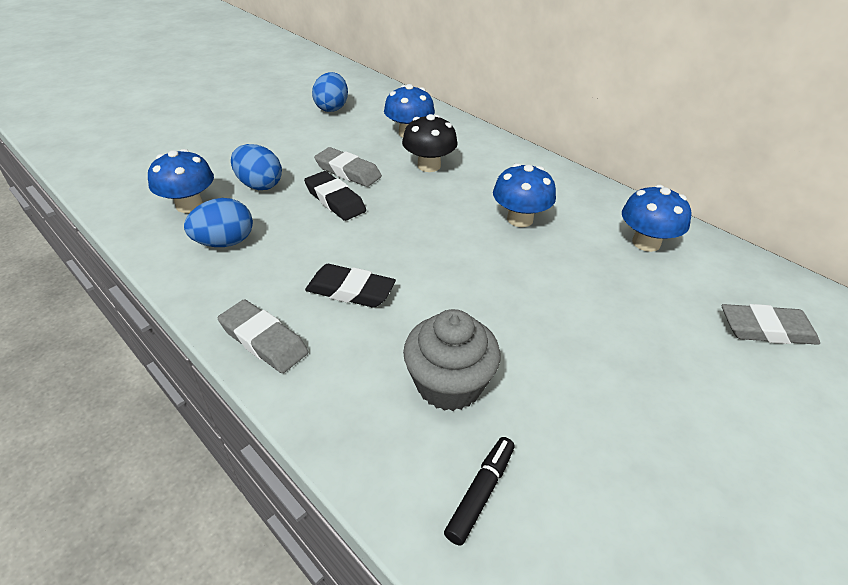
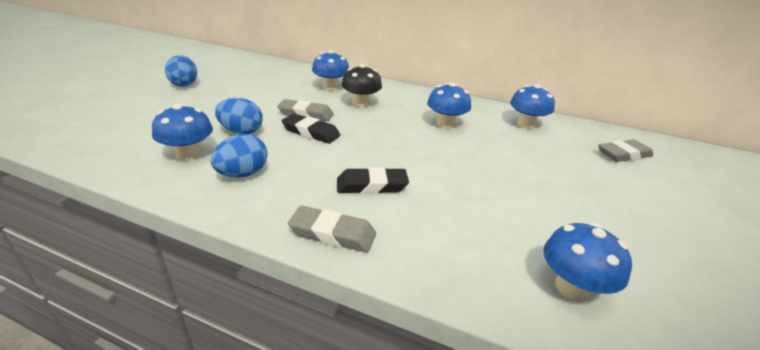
camera: 25 degrees left, 10 degrees down
(332, 108) = (261, 79): blue egg -> blue egg (184, 84)
(449, 384) = (490, 226): grey cupcake -> none
(480, 493) = (572, 287): black marker -> blue mushroom

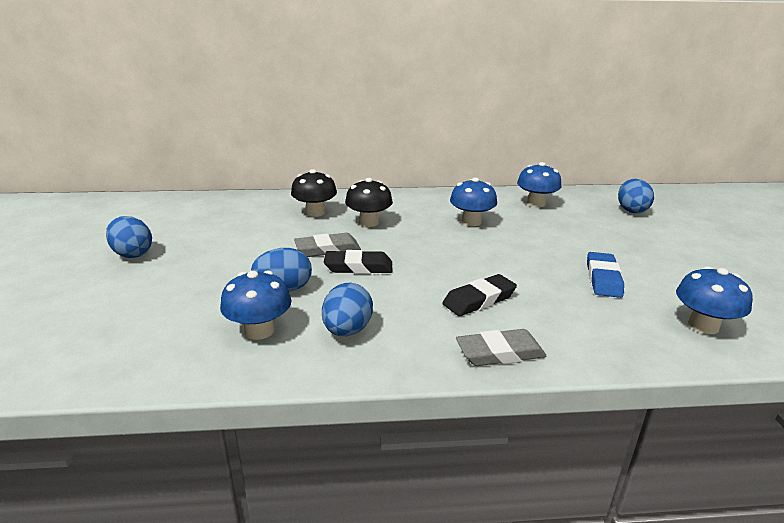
camera: 25 degrees left, 5 degrees down
(331, 87) = (315, 213): blue mushroom -> black mushroom
(512, 205) = (603, 279): none -> blue eraser
(623, 154) = (631, 210): grey eraser -> blue egg

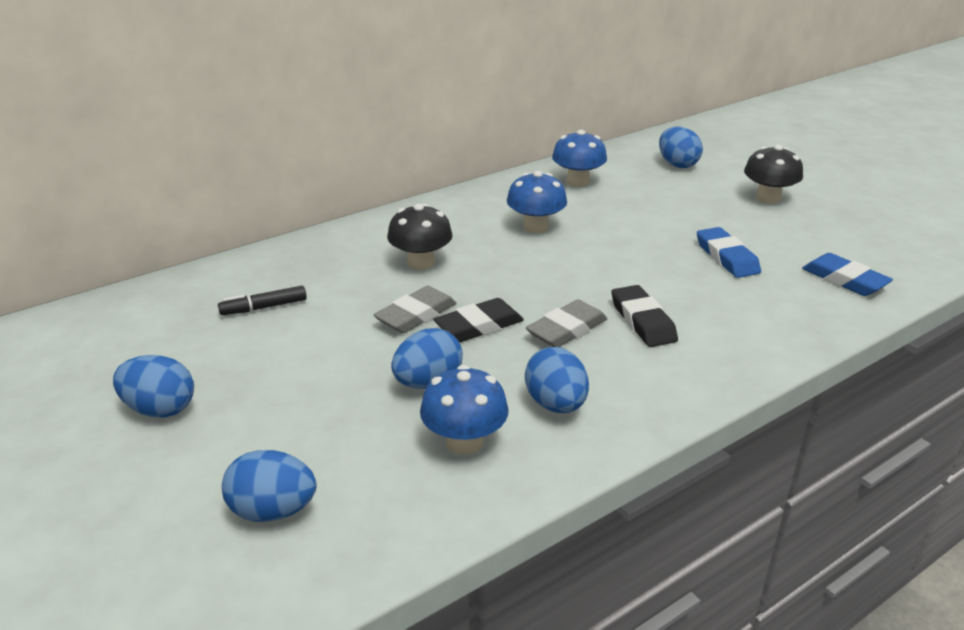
camera: 30 degrees left, 5 degrees up
(108, 326) = (273, 511): none -> blue egg
(250, 221) = (264, 307): none -> black marker
(315, 213) = (336, 269): black mushroom -> black mushroom (768, 198)
(479, 300) = (642, 321): black eraser -> black eraser turned 45 degrees counterclockwise
(500, 353) = (717, 371): grey eraser -> grey eraser (566, 329)
(703, 326) = (844, 280): blue mushroom -> blue eraser

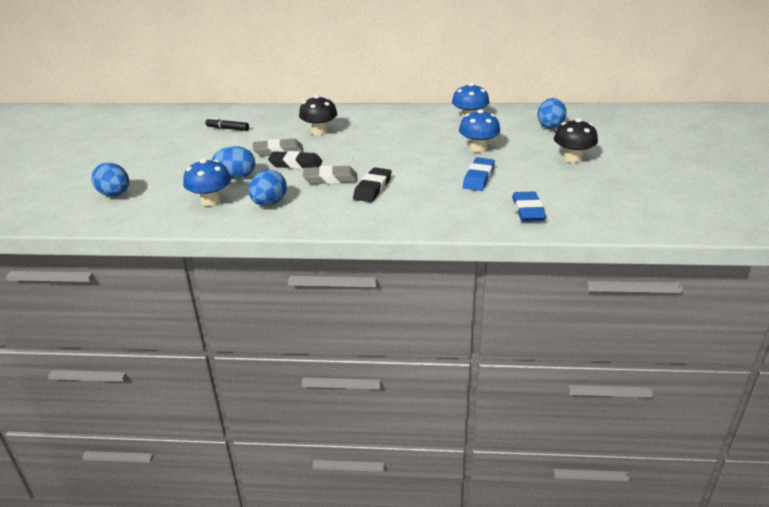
camera: 40 degrees right, 0 degrees up
(160, 409) = (137, 150): blue egg -> none
(535, 227) = (403, 133): blue mushroom -> blue mushroom (478, 148)

